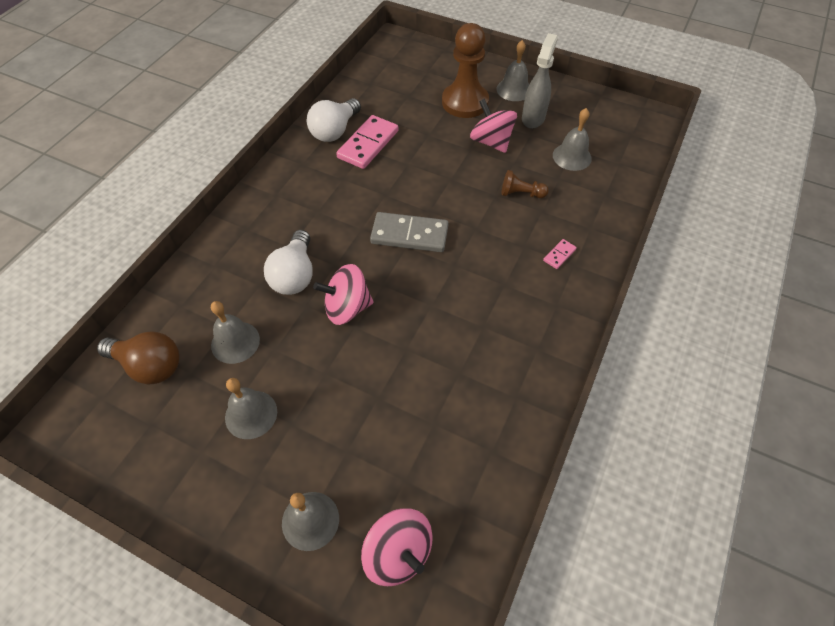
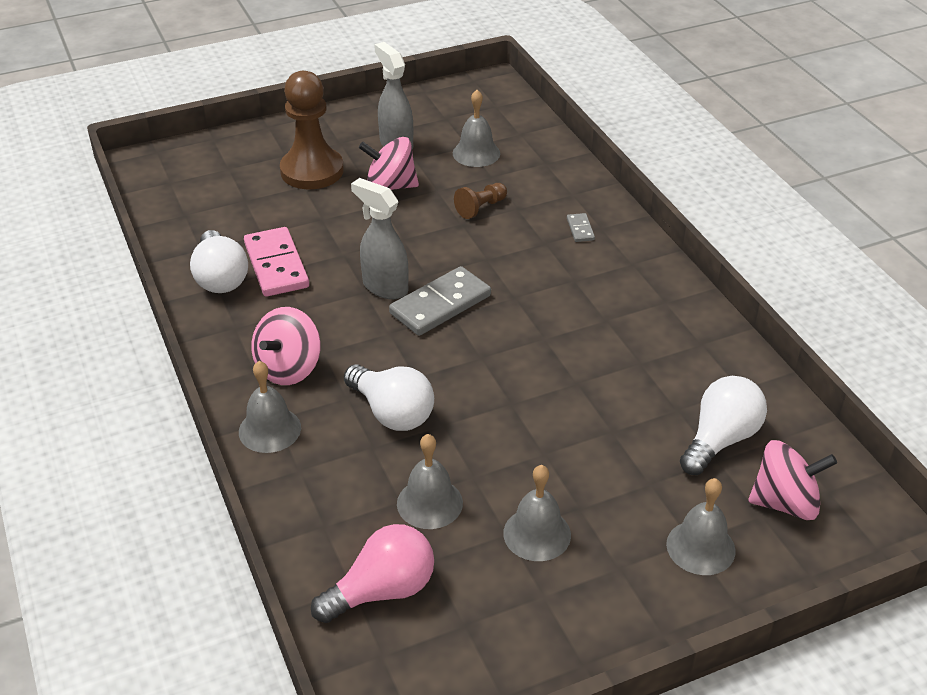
camera: 50 degrees left, 15 degrees down
(149, 365) = (382, 591): brown light bulb -> pink light bulb
(347, 308) = (481, 396): pink spinning top -> pink spinning top (289, 368)
(398, 200) = (384, 287): none -> grey spray bottle
(427, 469) = (720, 439): none -> white light bulb
(514, 89) = (341, 133): grey bell -> grey bell (269, 429)
(559, 255) = (580, 229): pink domino -> grey domino

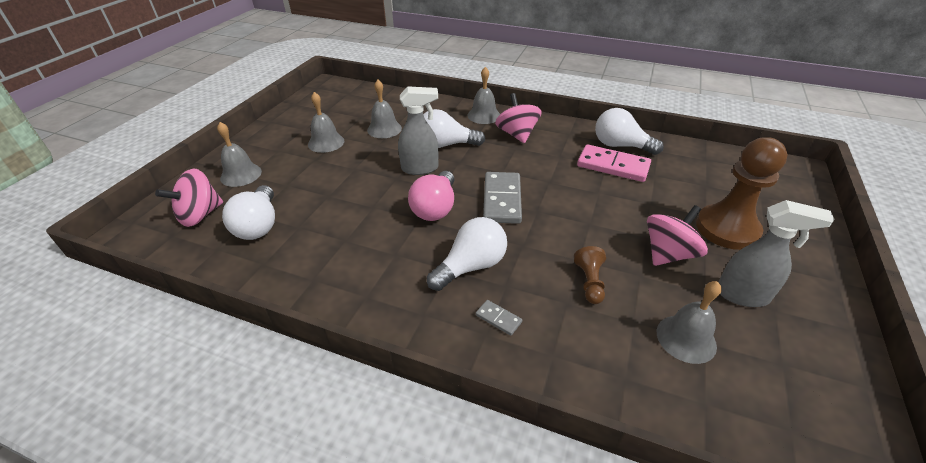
camera: 135 degrees right, 0 degrees up
(382, 591) = (368, 103): pink light bulb -> pink light bulb (435, 208)
(384, 287) = (545, 190): grey spray bottle -> grey spray bottle (420, 168)
(553, 270) = (471, 266): none -> white light bulb

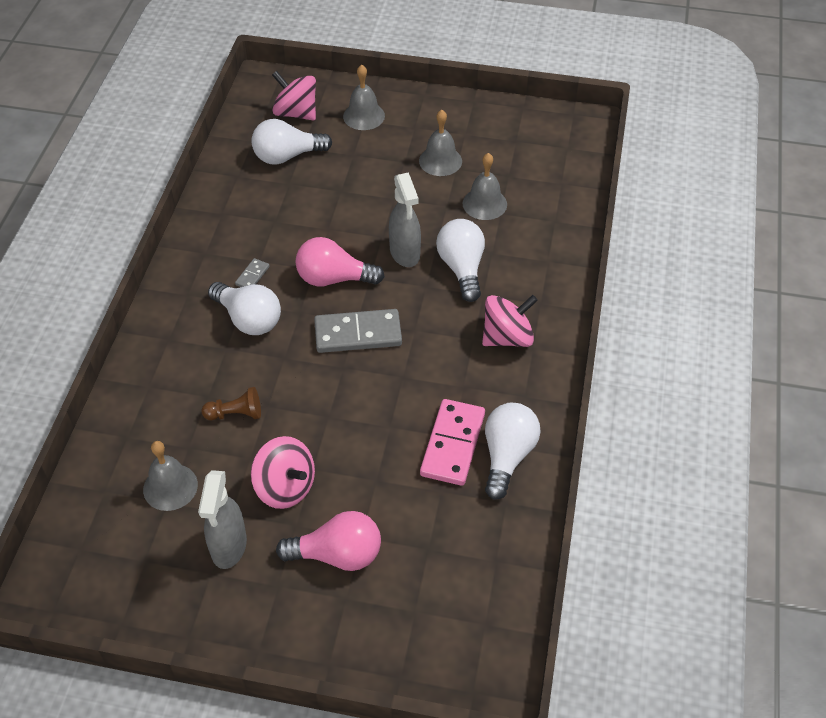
camera: 80 degrees right, 10 degrees up
(484, 115) = (550, 297): grey bell -> none
(498, 318) = (185, 346): grey domino -> grey domino (252, 275)
(727, 229) = (337, 554): brown pawn -> pink light bulb

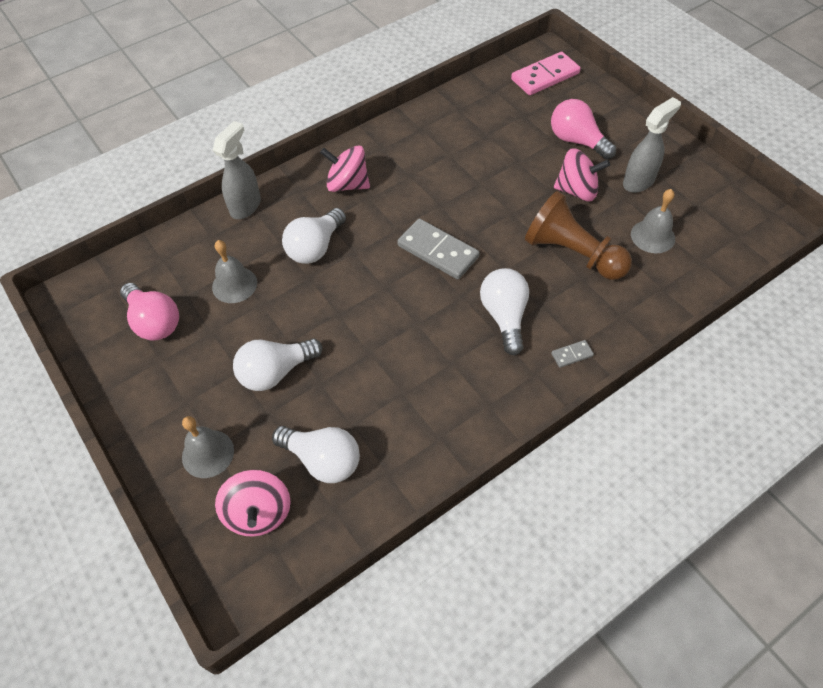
camera: 135 degrees left, 5 degrees up
(236, 414) = (572, 253): brown pawn -> brown pawn, size x2.09
(252, 275) = (469, 352): grey domino -> grey domino (572, 355)
(285, 487) = (577, 191): pink spinning top -> pink spinning top turned 105 degrees clockwise
(333, 278) = (411, 304): pink light bulb -> pink light bulb (154, 322)
(405, 253) = (338, 287): grey spray bottle -> grey spray bottle (246, 206)
(440, 161) = (212, 349): grey bell -> none
(452, 444) = (454, 151): pink domino -> pink domino (545, 76)
(507, 456) = (431, 127): white light bulb -> white light bulb (275, 372)

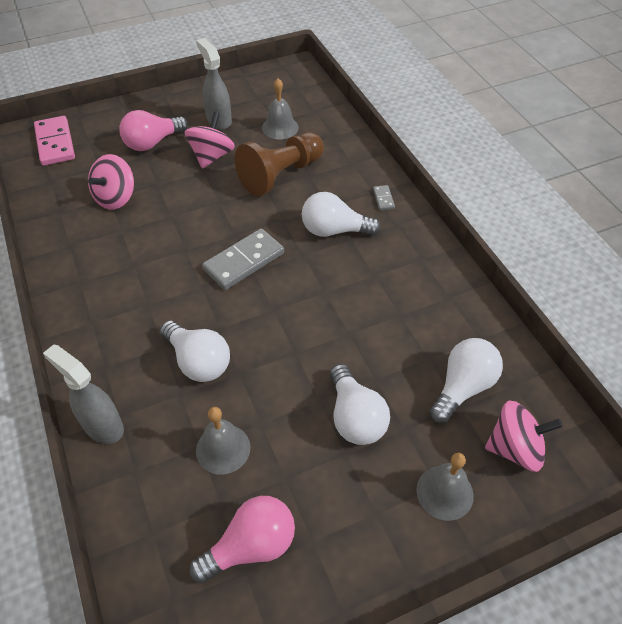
camera: 80 degrees left, 5 degrees down
(347, 184) = (118, 320): pink spinning top -> pink spinning top (116, 198)

